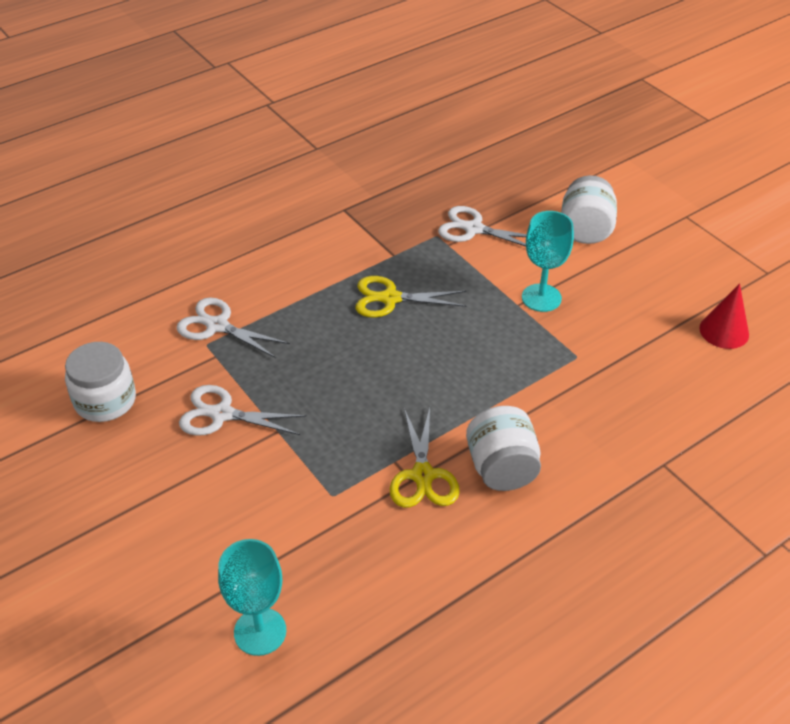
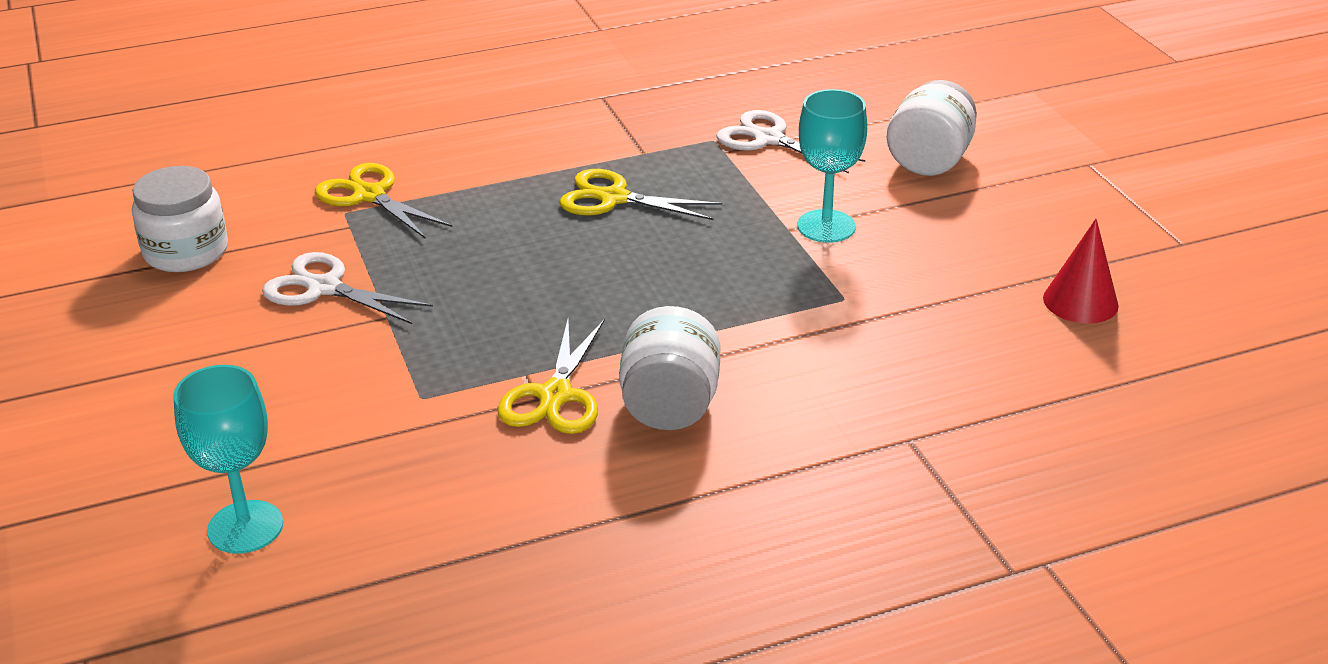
camera: 15 degrees right, 10 degrees down
(217, 326) = (369, 195): white scissors -> yellow scissors

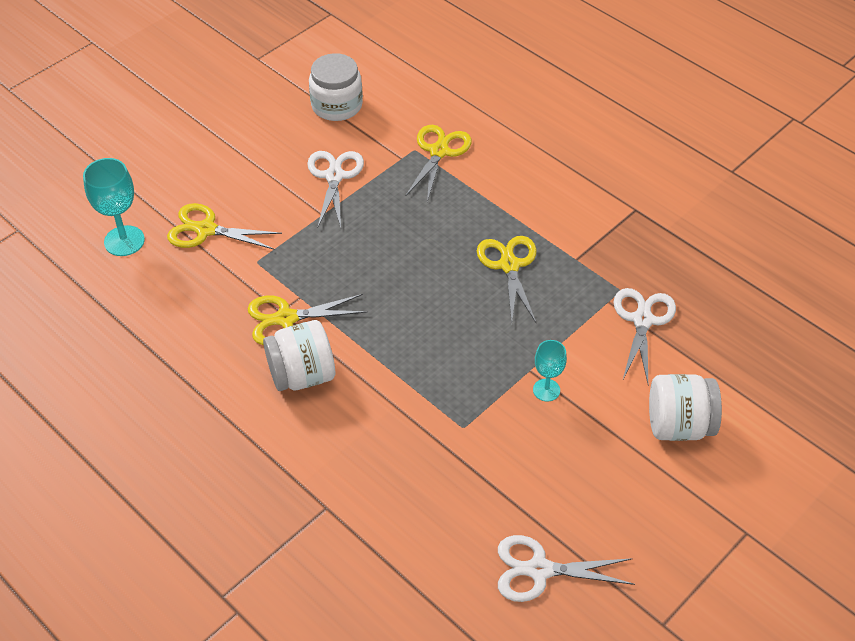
camera: 65 degrees right, 15 degrees up
(308, 432) = (206, 230): none -> yellow scissors
(826, 226) = (546, 390): turquoise goblet -> turquoise goblet, size x0.62
(1080, 301) = (539, 570): red cone -> white scissors

